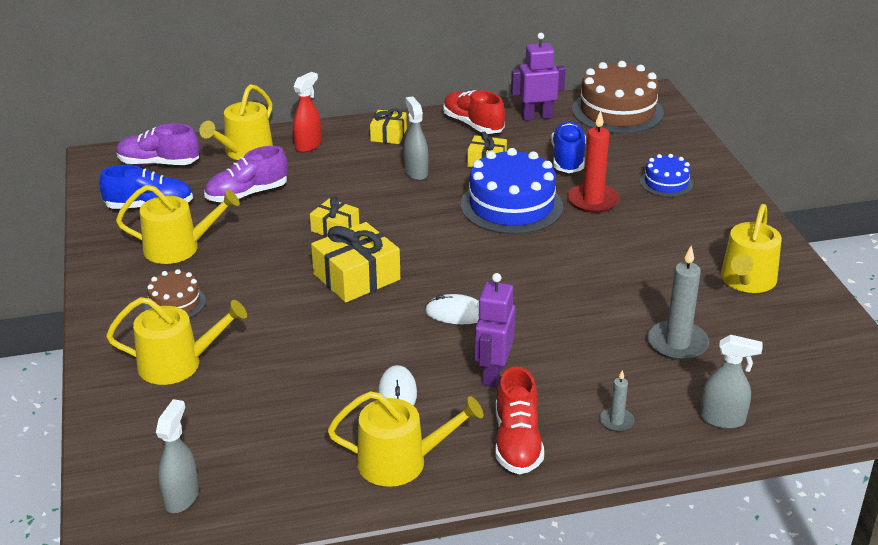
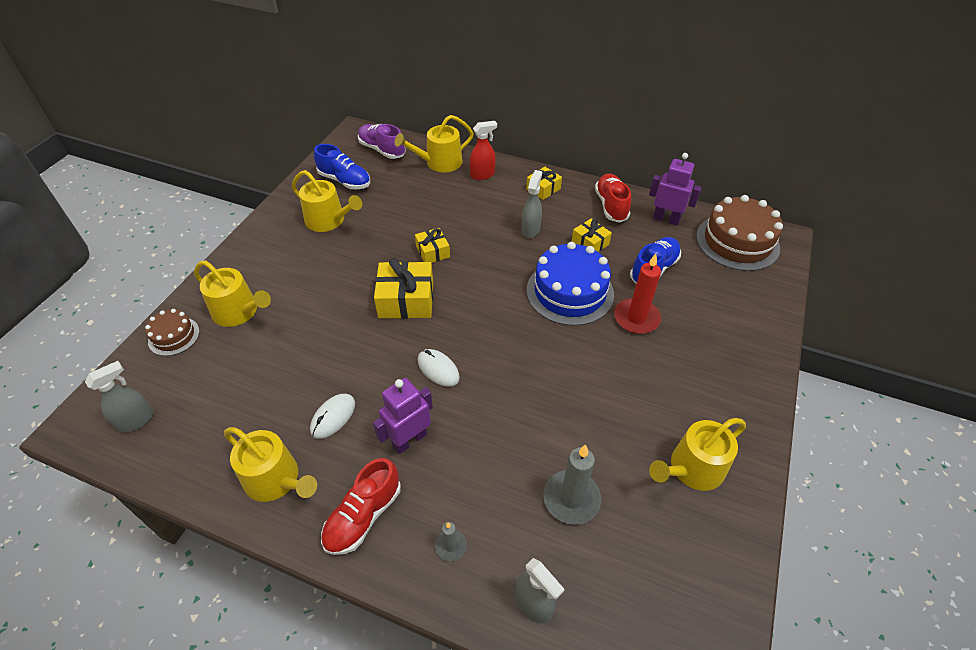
camera: 35 degrees right, 15 degrees up
(175, 303) = (284, 263): brown cake -> brown cake (174, 336)
(247, 194) = (408, 197): purple shoe -> none
(666, 183) = (714, 330): blue cake -> none

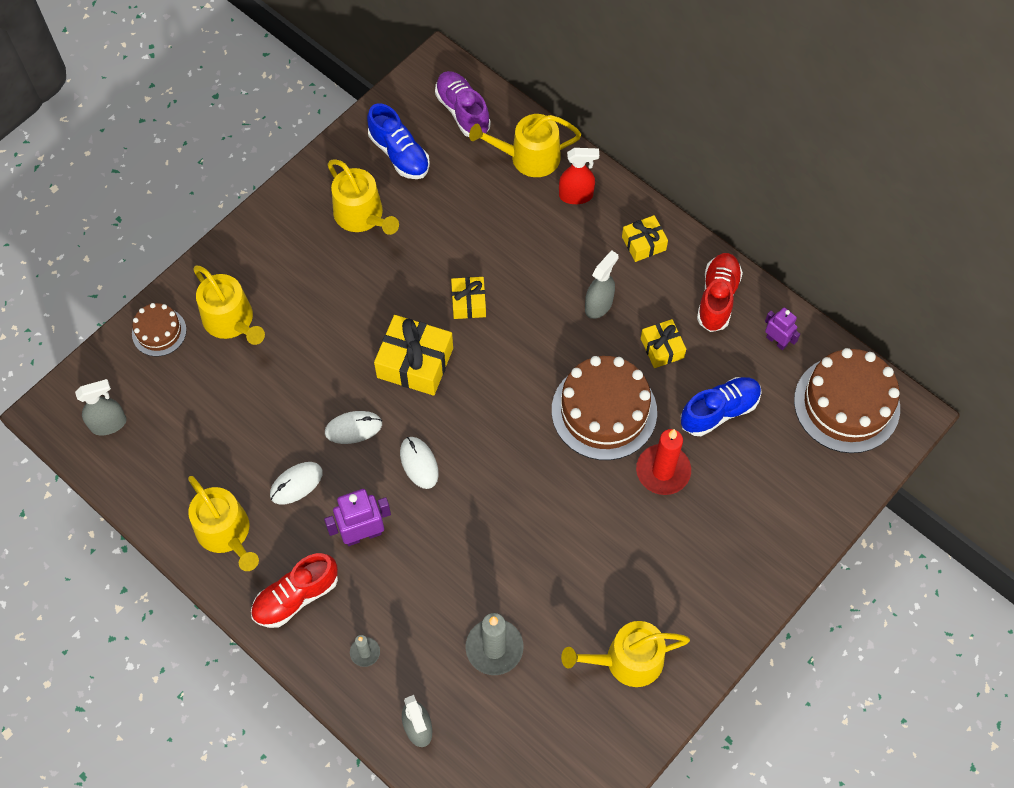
camera: 20 degrees right, 15 degrees up
(371, 359) = (353, 428): none -> white mouse
(570, 292) = (604, 411): blue cake -> brown cake
(666, 219) = (776, 341): purple robot -> purple robot, size x0.63

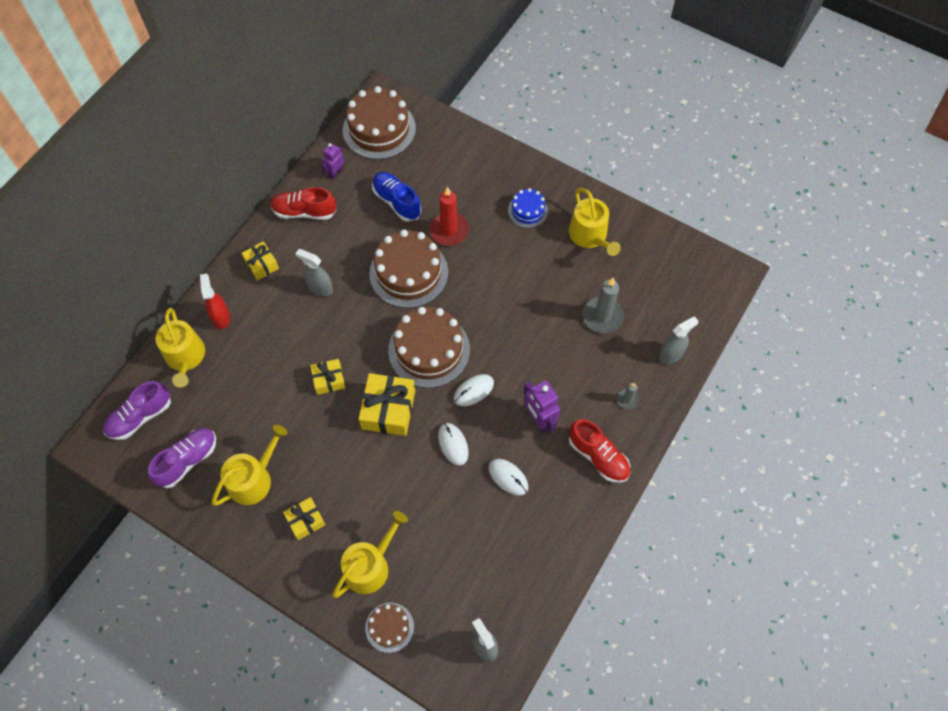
camera: 100 degrees left, 0 degrees up
(226, 533) = (560, 521): yellow watering can -> none
(399, 154) = (187, 461): blue shoe -> purple shoe
(486, 419) = (429, 350): none -> brown cake
(662, 348) = (351, 242): yellow gift -> yellow gift (306, 520)
(682, 581) = (527, 210): none -> blue cake

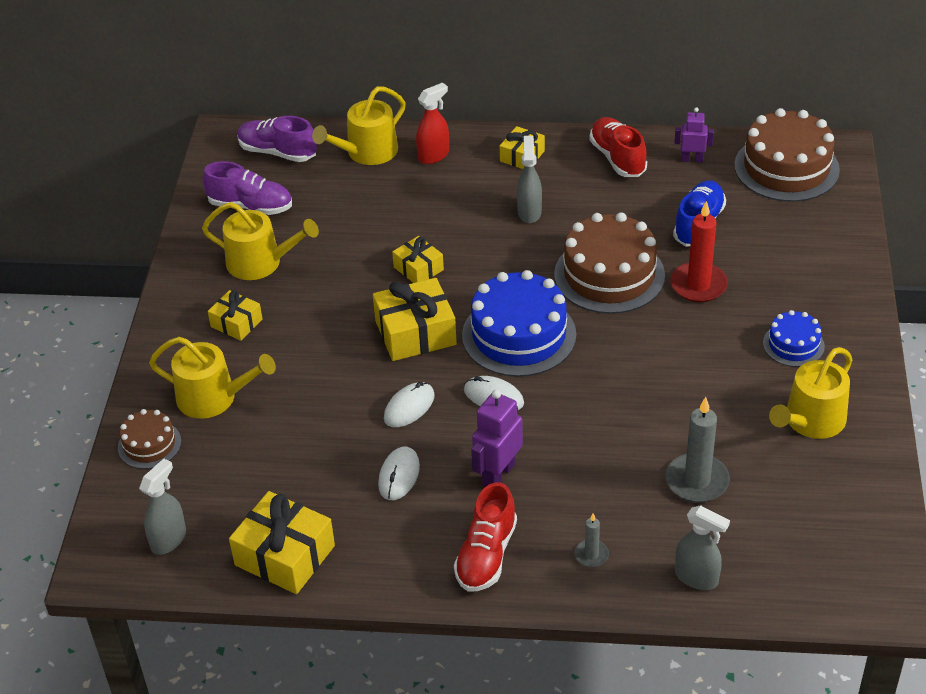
camera: 65 degrees right, 20 degrees down
(429, 350) = (519, 335): brown cake -> blue cake
(537, 576) = (285, 555): none -> yellow gift

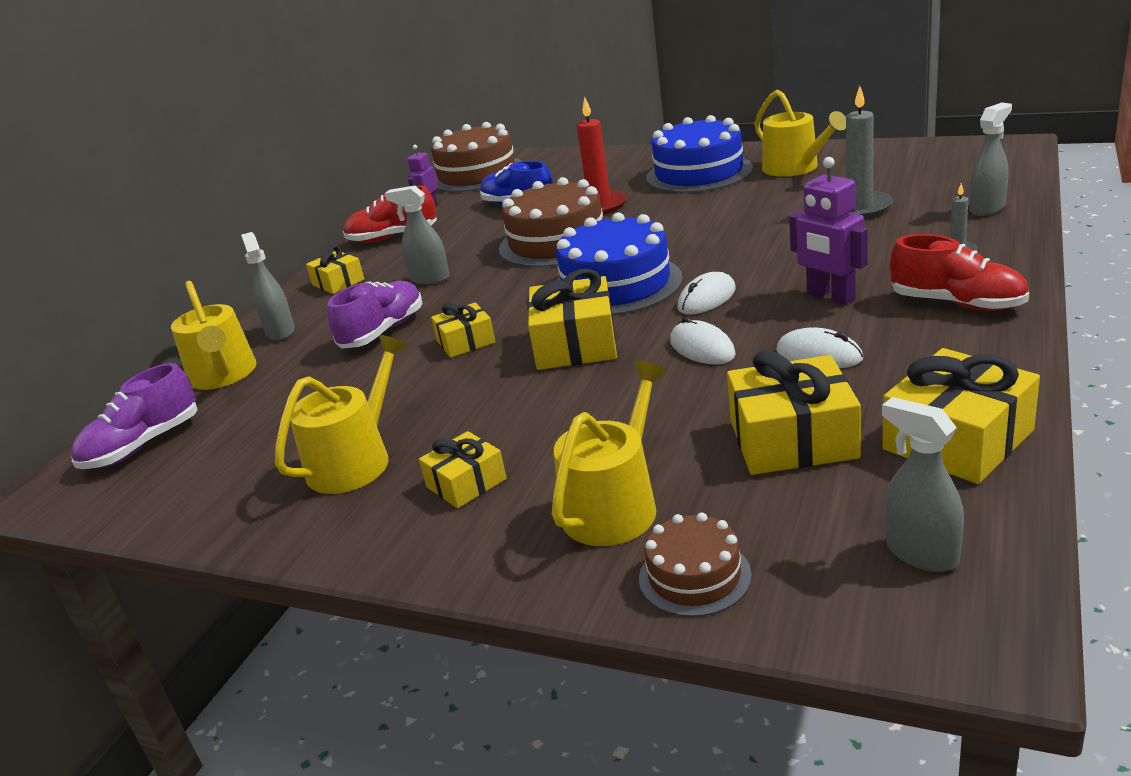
camera: 70 degrees left, 15 degrees down
(250, 206) = (229, 470): purple shoe -> purple shoe (383, 331)
(285, 472) = (793, 439): none -> yellow gift
(434, 155) = (280, 332): red spray bottle -> grey spray bottle
(793, 344) = (699, 173): blue cake -> blue cake, size x1.90

